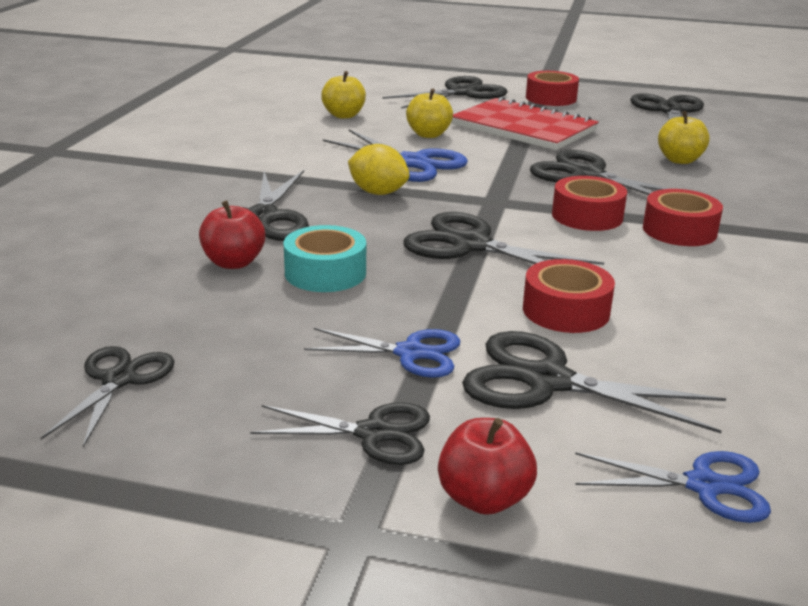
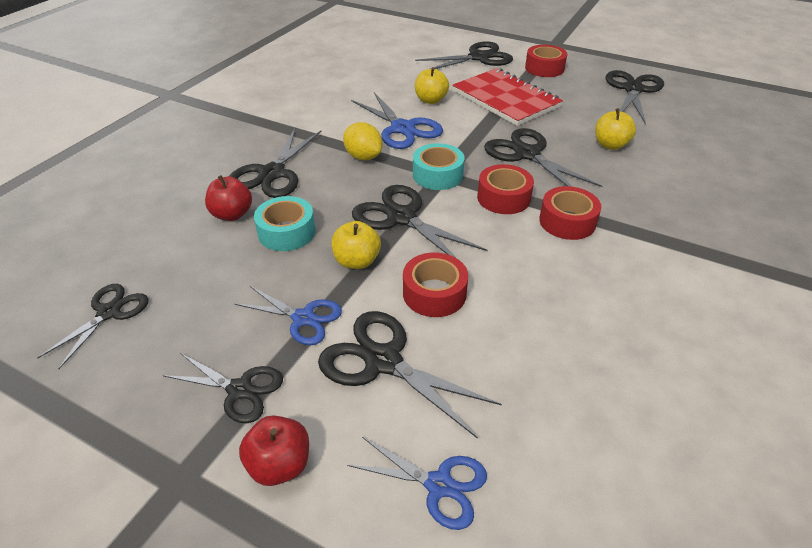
camera: 15 degrees right, 15 degrees up
(344, 115) = (380, 75): yellow apple -> yellow apple (357, 261)
(489, 202) = (437, 175): none -> turquoise tape

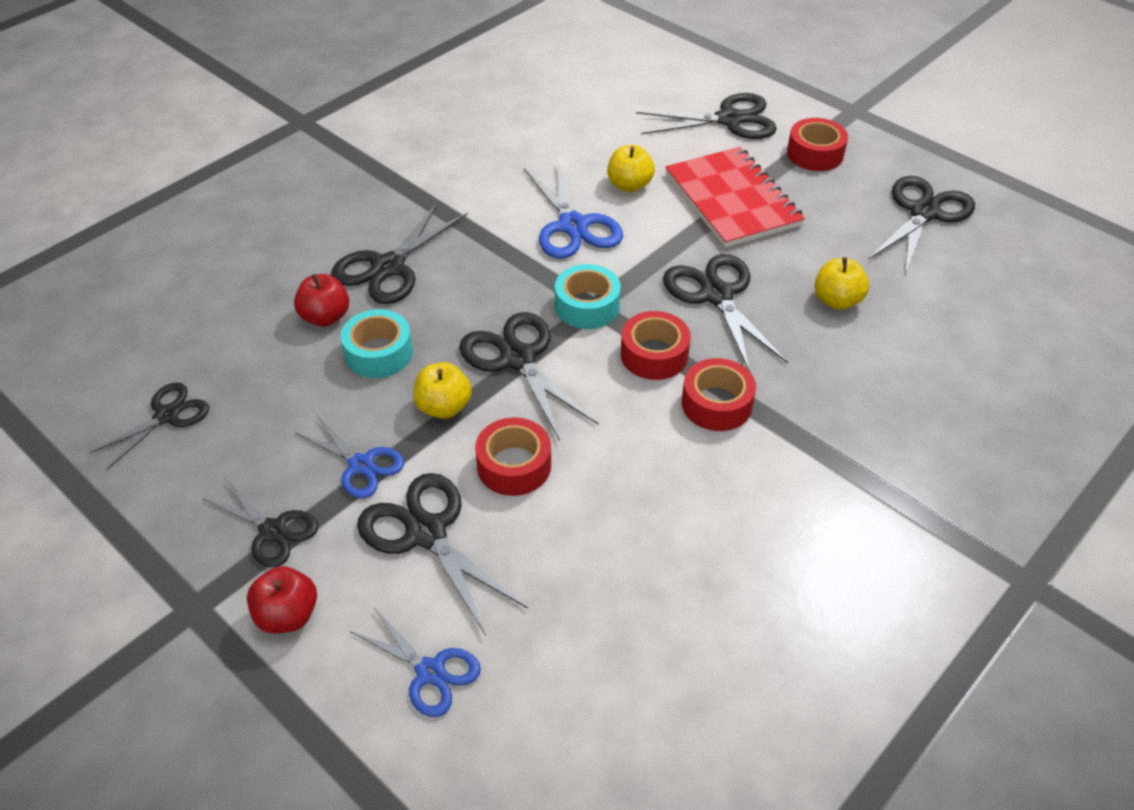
camera: 15 degrees right, 5 degrees up
(363, 157) = (506, 262): yellow lemon -> none

